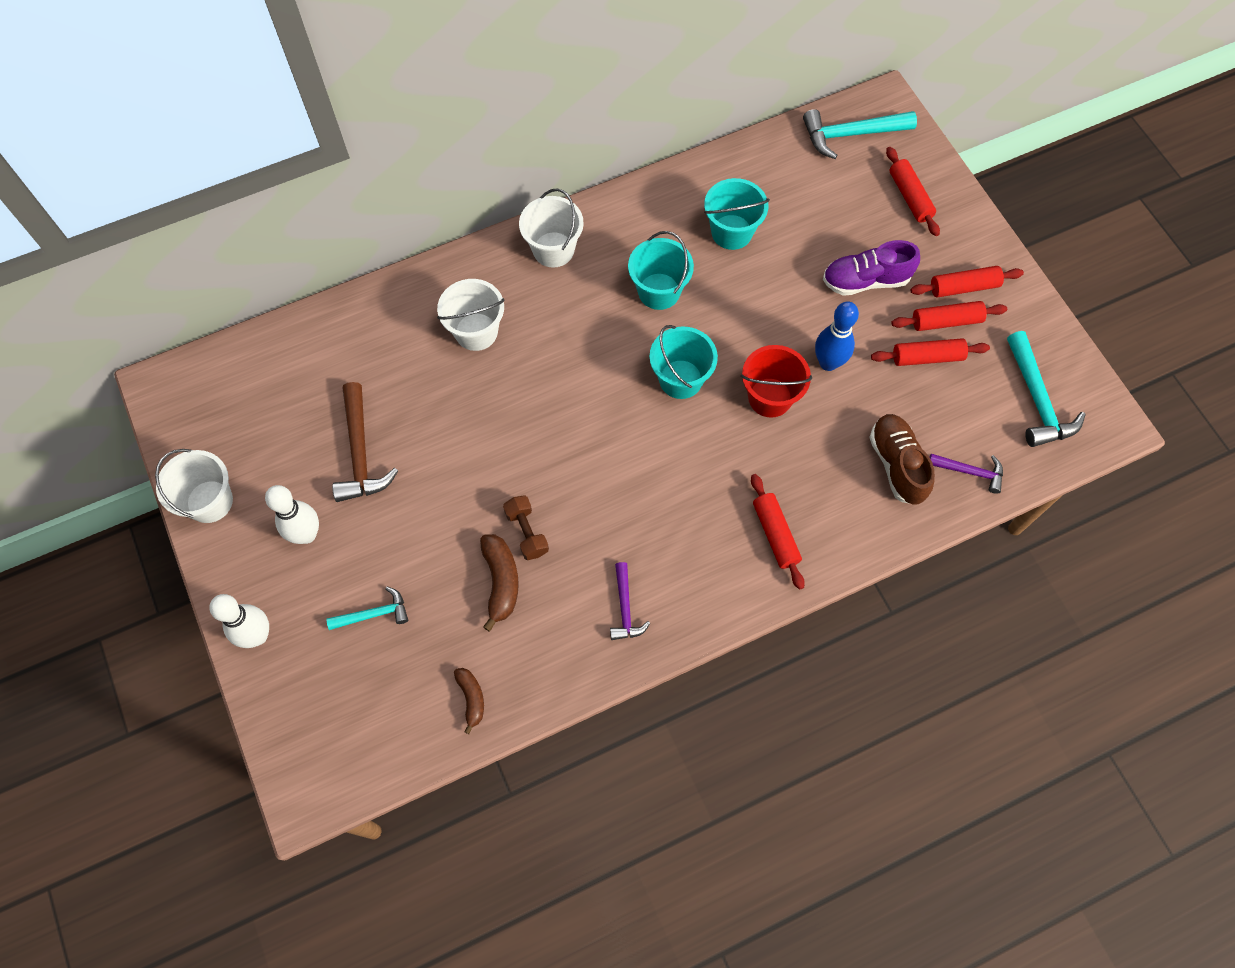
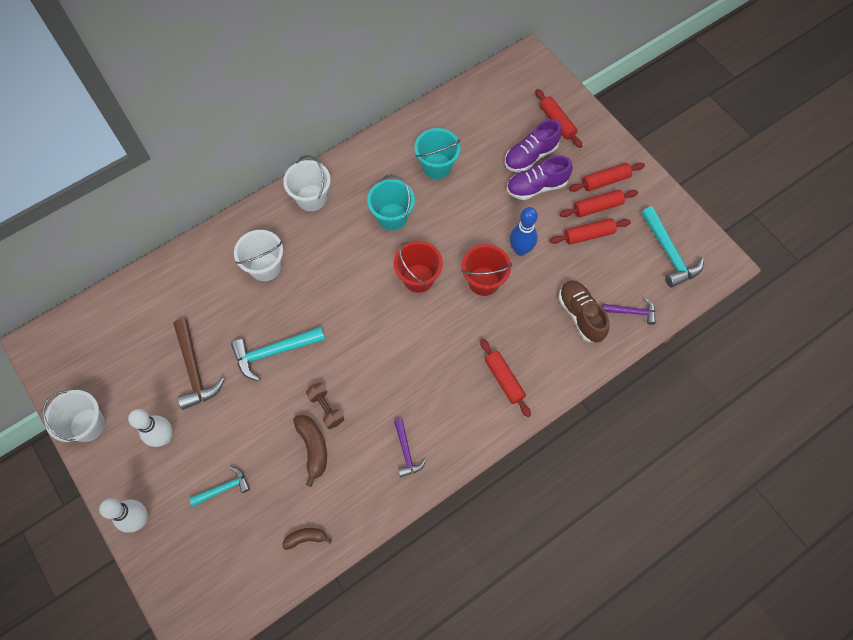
camera: 10 degrees left, 0 degrees up
(471, 698) = (306, 538): brown banana -> brown banana turned 75 degrees counterclockwise
(680, 379) = (418, 278): turquoise bucket -> red bucket
(851, 134) = (509, 84): turquoise hammer -> turquoise hammer (274, 352)
(864, 237) = (530, 156): none -> purple shoe

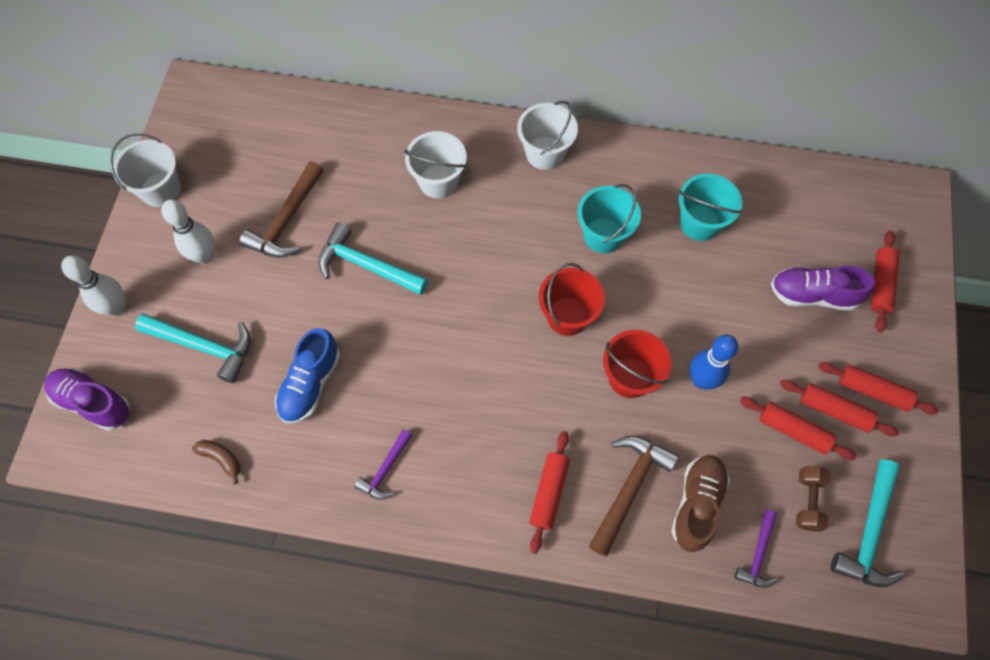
camera: 45 degrees right, 0 degrees up
(224, 488) = (204, 346): turquoise hammer -> turquoise hammer, size x1.68
(313, 448) = (310, 384): brown banana -> blue shoe
(326, 408) = (358, 359): brown dumbbell -> brown dumbbell (808, 501)
(536, 187) = (786, 331): purple shoe -> purple shoe (93, 402)
(540, 338) = (629, 488): none -> brown hammer
(632, 312) = (758, 554): purple hammer -> purple hammer turned 60 degrees clockwise

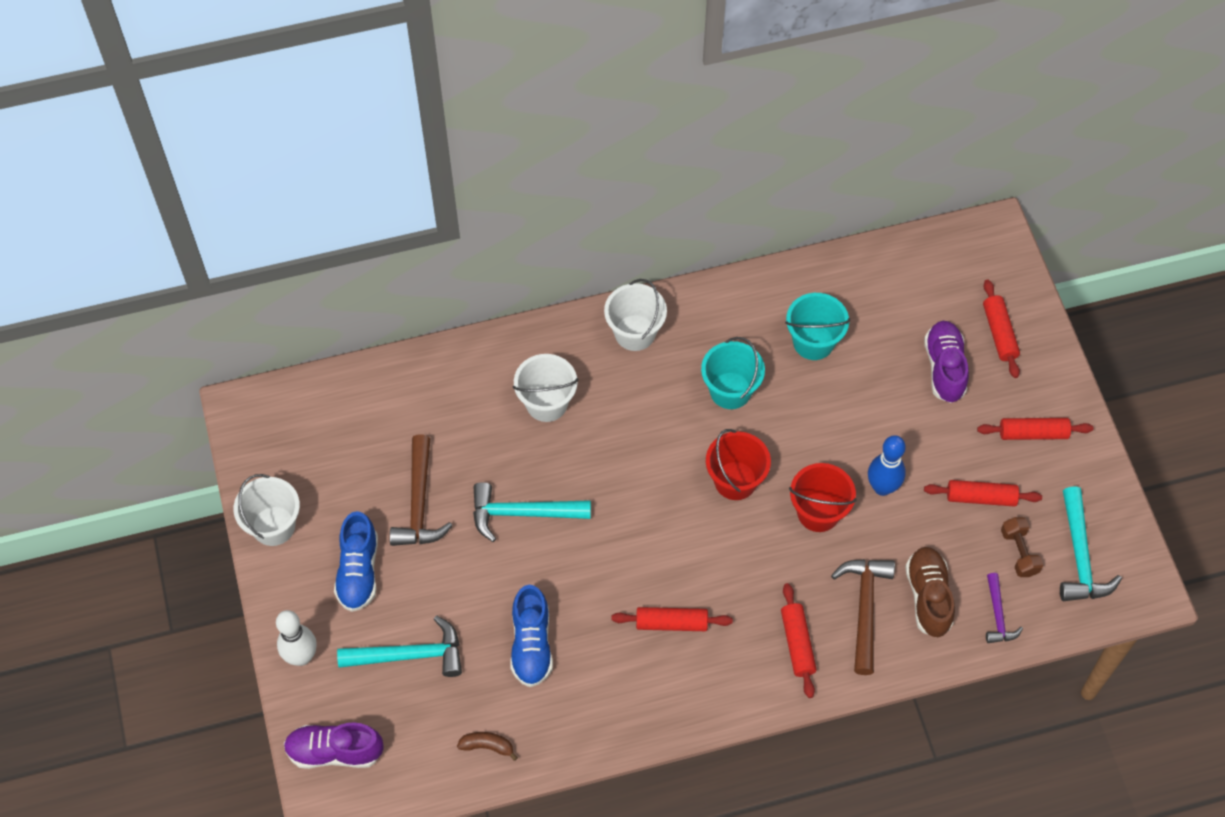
camera: 25 degrees left, 5 degrees down
(205, 256) = (358, 571): white bowling pin -> blue shoe
(385, 470) = (643, 689): purple hammer -> none
(812, 295) = (944, 368): purple shoe -> purple shoe turned 105 degrees clockwise
(834, 411) = (1007, 465): red rolling pin -> red rolling pin (671, 623)

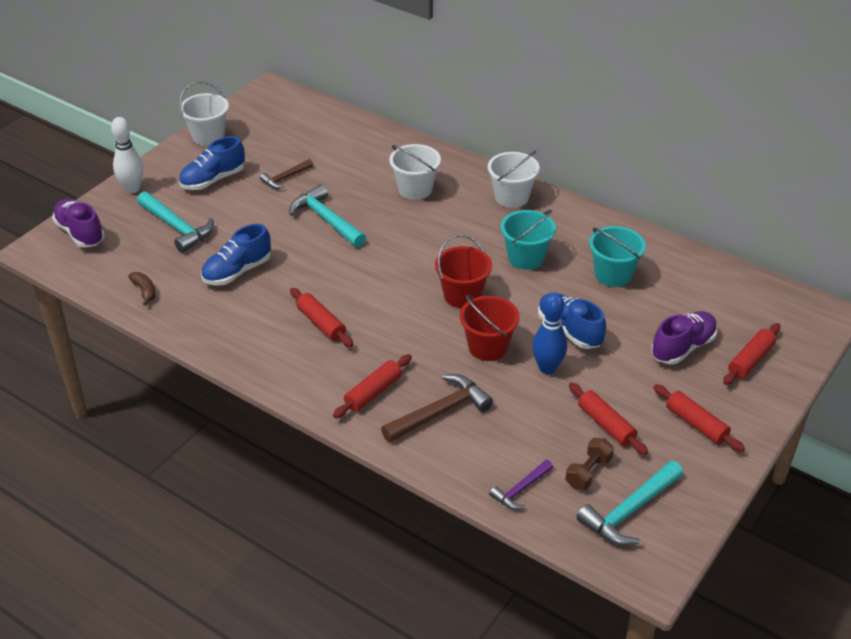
camera: 50 degrees right, 20 degrees down
(419, 503) = (285, 178): brown hammer -> brown hammer, size x0.60
(852, 434) = (569, 330): none -> blue shoe
(928, 597) = (490, 441): brown shoe -> none

